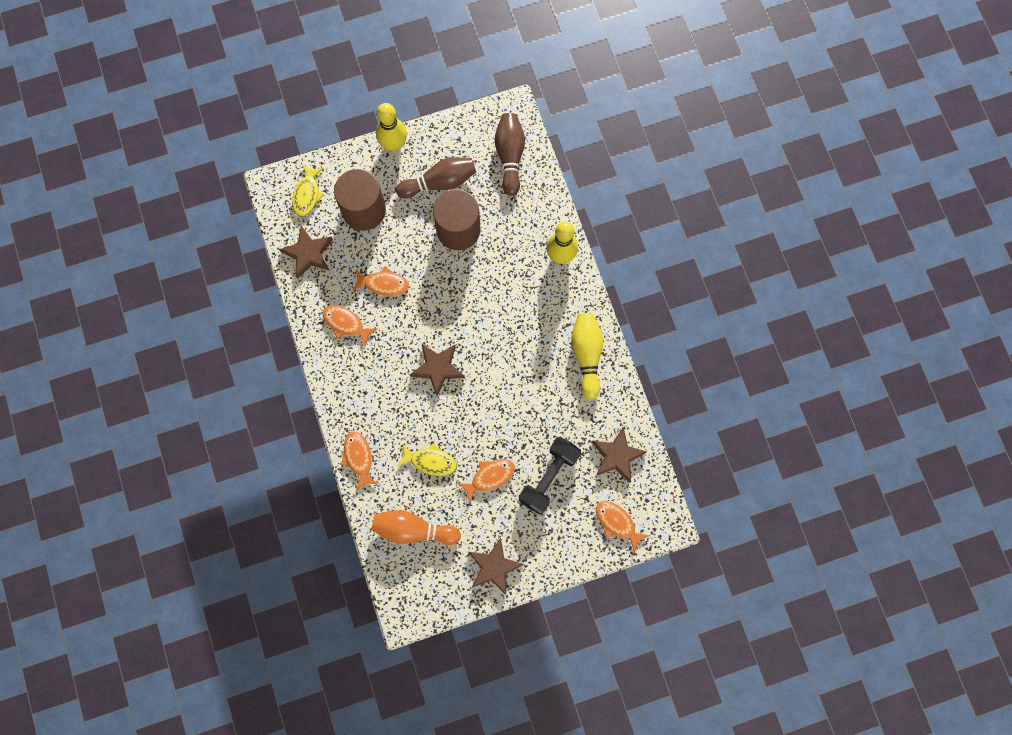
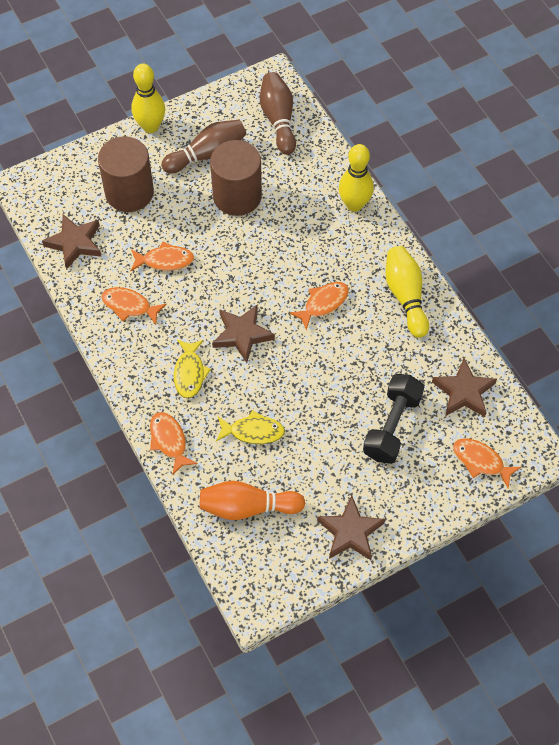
camera: 10 degrees left, 15 degrees down
(307, 194) = (63, 186): yellow fish -> yellow fish (189, 373)
(490, 477) = (325, 437): orange fish -> orange fish (323, 303)

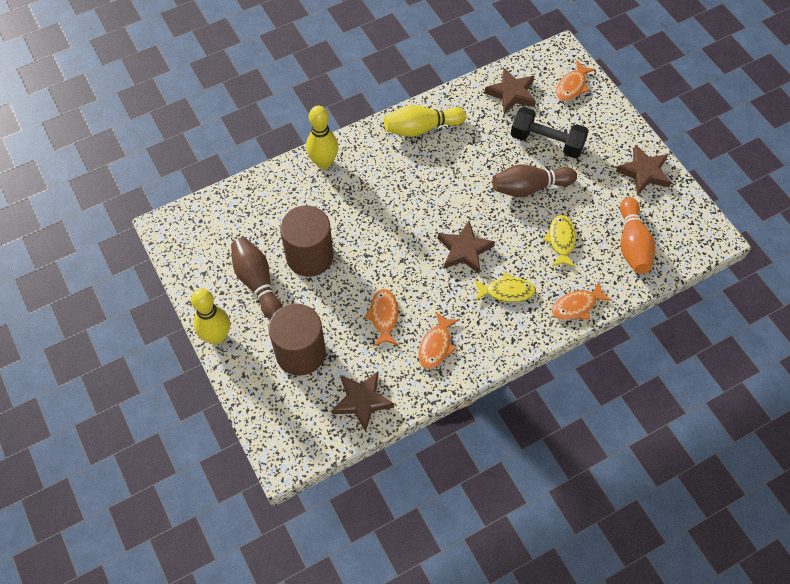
camera: 90 degrees left, 0 degrees up
(278, 120) = (219, 222): brown bowling pin -> brown bowling pin (529, 187)
(323, 303) = (430, 188): orange fish -> none

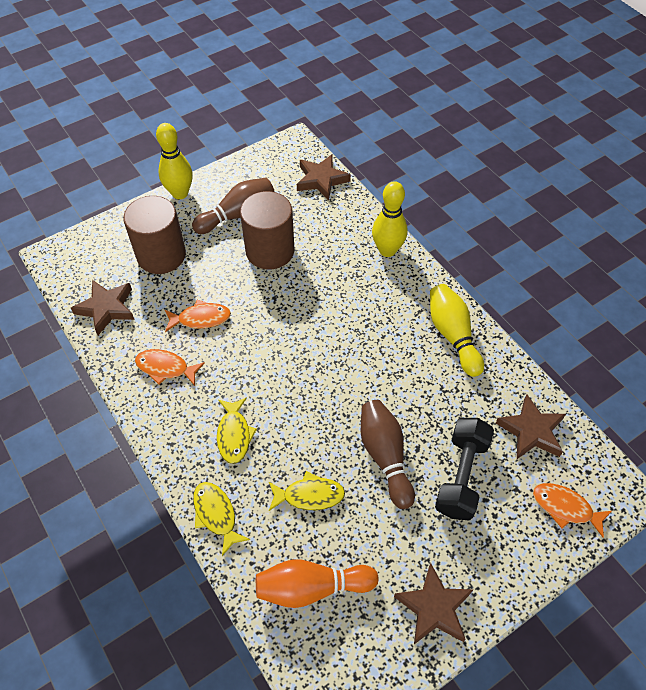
camera: 85 degrees right, 5 degrees down
(464, 250) = (287, 389): brown star -> brown star (321, 180)
(576, 306) = (216, 514): orange fish -> yellow fish

